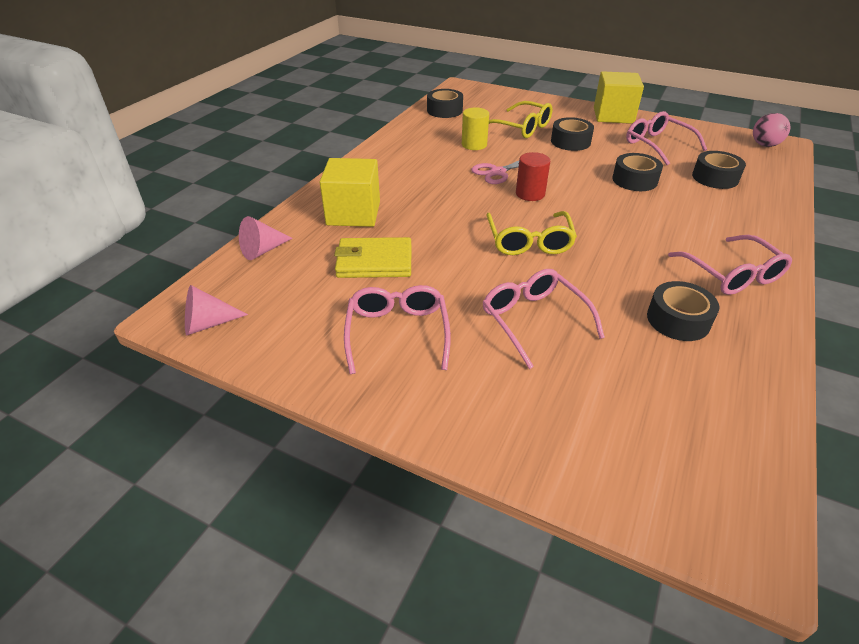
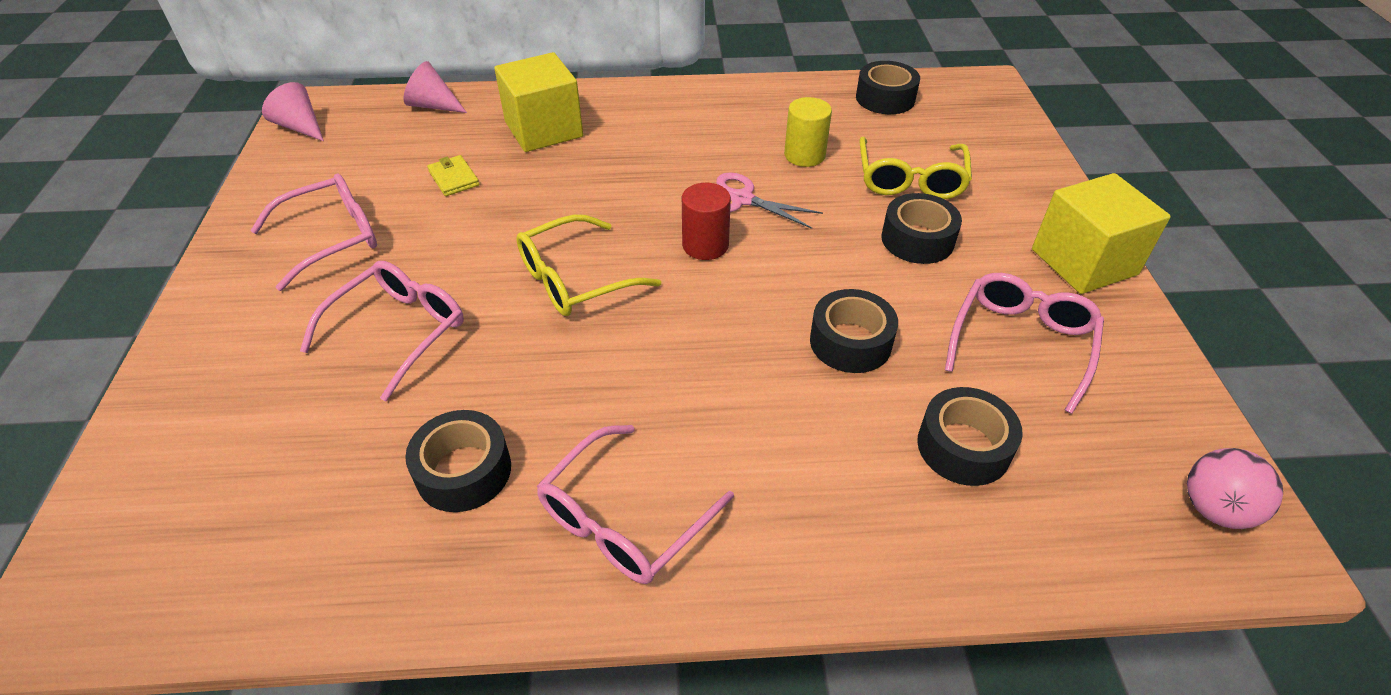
camera: 60 degrees right, 5 degrees up
(374, 262) = (454, 178): yellow wallet -> yellow wallet, size x0.55

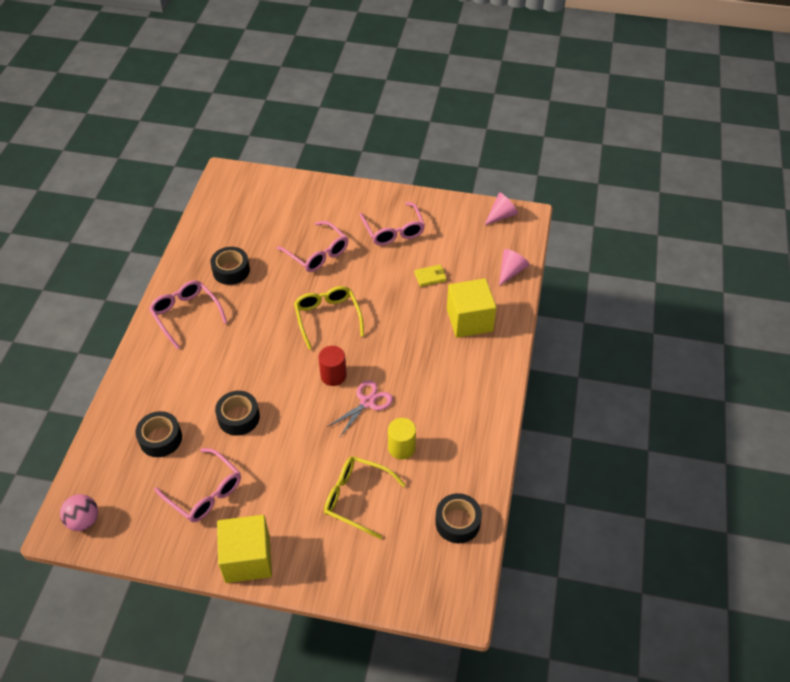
camera: 105 degrees right, 5 degrees up
(917, 239) = (300, 478): black tape -> none

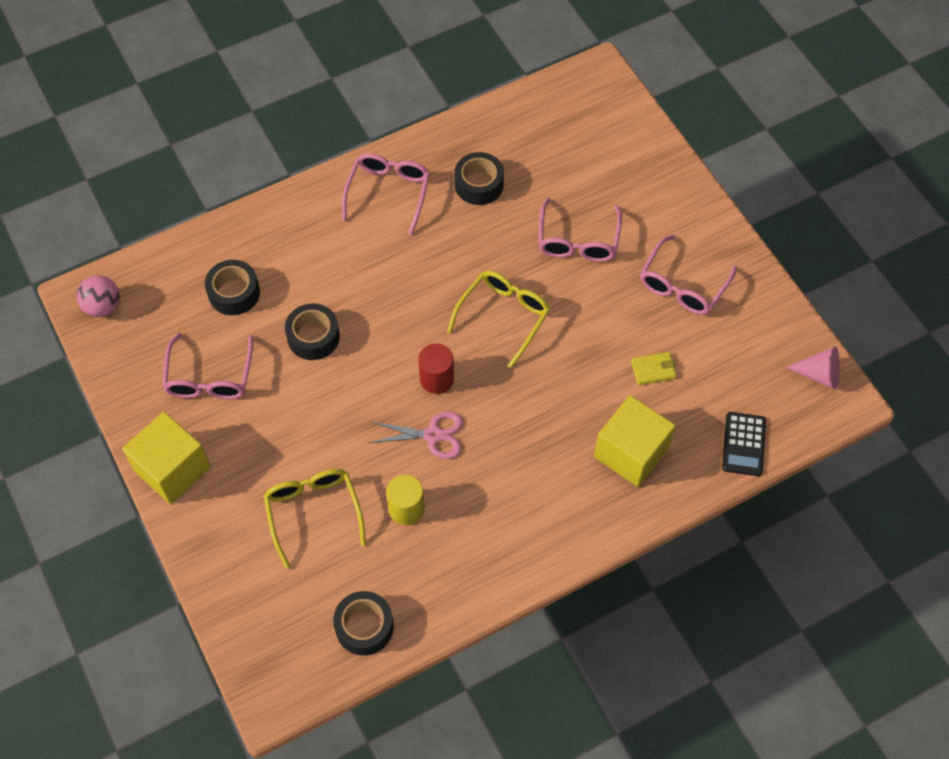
camera: 50 degrees right, 10 degrees up
(430, 277) = (653, 370): yellow wallet -> yellow wallet turned 45 degrees counterclockwise
(511, 271) = (743, 444): pink cone -> black calculator

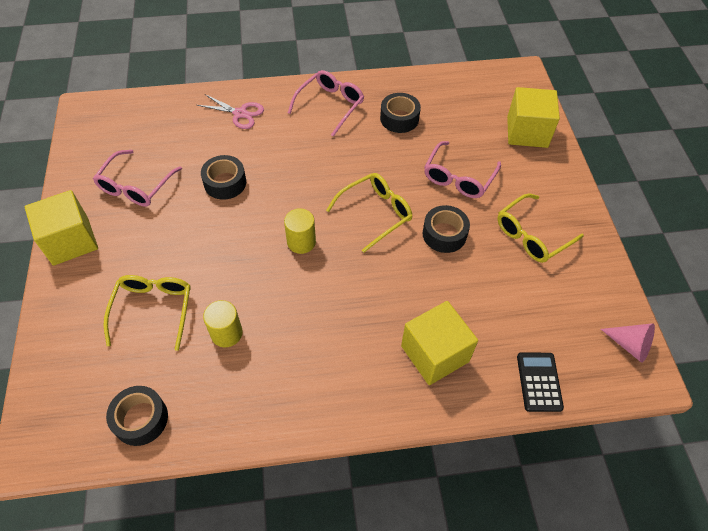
camera: 20 degrees right, 5 degrees down
(103, 306) = (93, 118): pink ball -> none
(234, 293) = (186, 136): black tape -> black tape (444, 234)
(433, 435) = (277, 283): pink scissors -> pink scissors (240, 113)
(437, 379) = (301, 242): red cylinder -> yellow cylinder
(633, 155) = (527, 132): none -> yellow cube
(653, 370) = (481, 293): yellow wallet -> none
(682, 286) = (531, 236): pink glasses -> yellow glasses
(743, 444) = (539, 382): black calculator -> black calculator turned 150 degrees clockwise

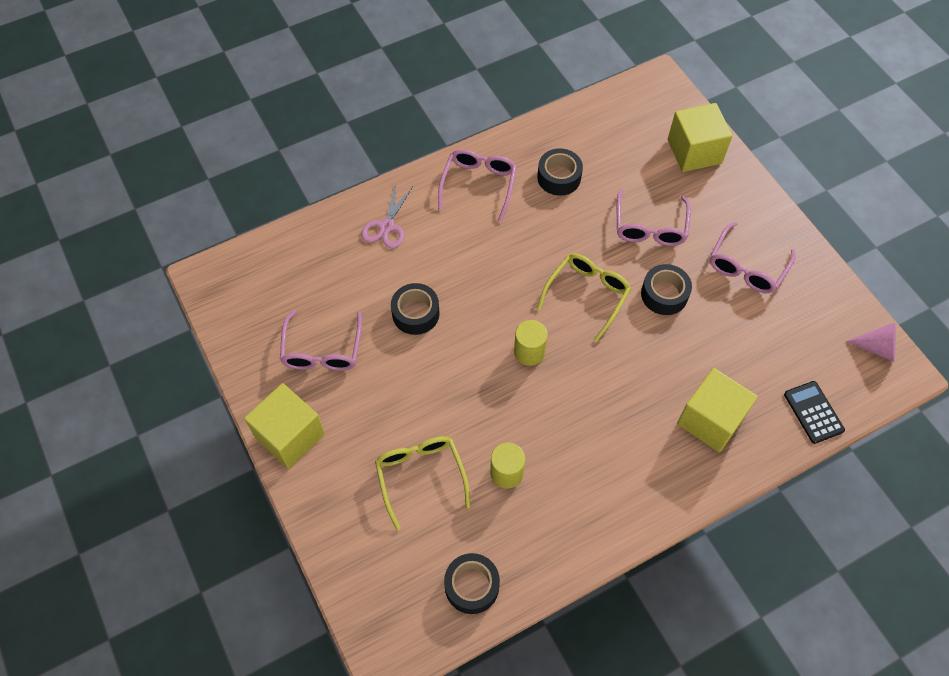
camera: 20 degrees left, 5 degrees up
(240, 113) = (386, 226): pink scissors -> pink scissors turned 105 degrees clockwise
(531, 236) = (746, 268): yellow glasses -> pink glasses

